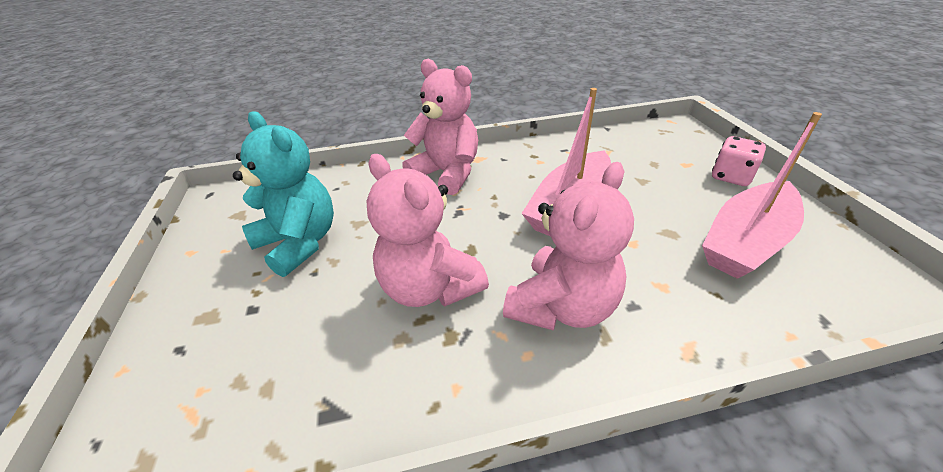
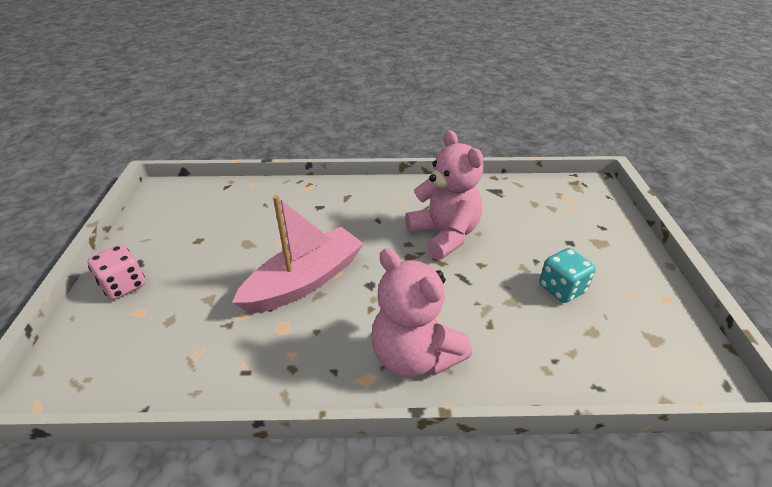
camera: 170 degrees left, 0 degrees up
(299, 243) = (562, 289): turquoise teddy bear -> turquoise dice
(562, 306) = (361, 212): pink teddy bear -> none
(746, 242) = (204, 228): pink boat -> none

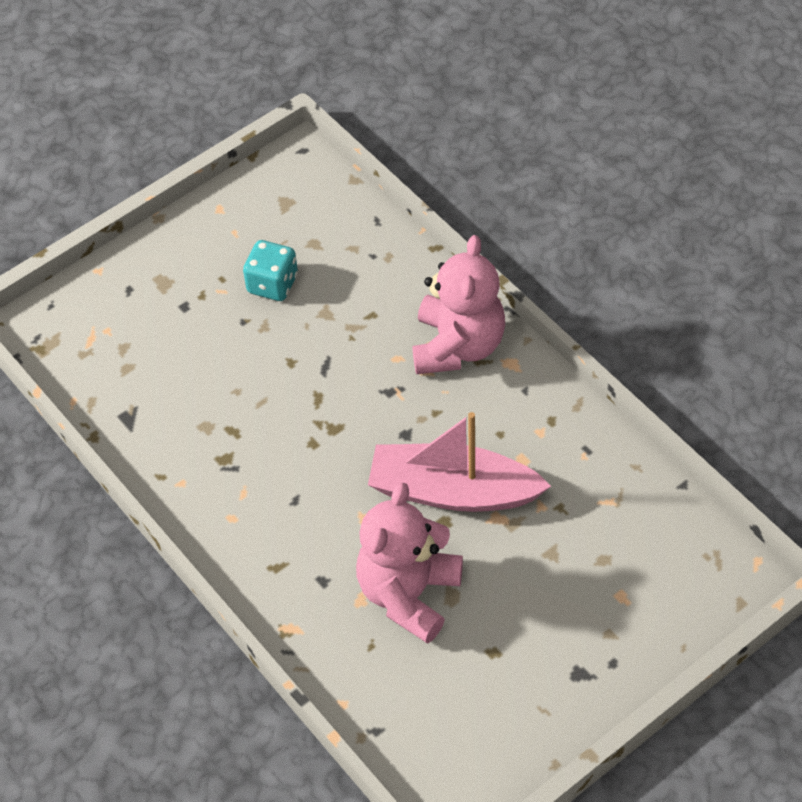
camera: 125 degrees left, 15 degrees up
(124, 285) = (612, 648): pink dice -> none
(444, 235) = (268, 419): pink teddy bear -> pink teddy bear (409, 594)

